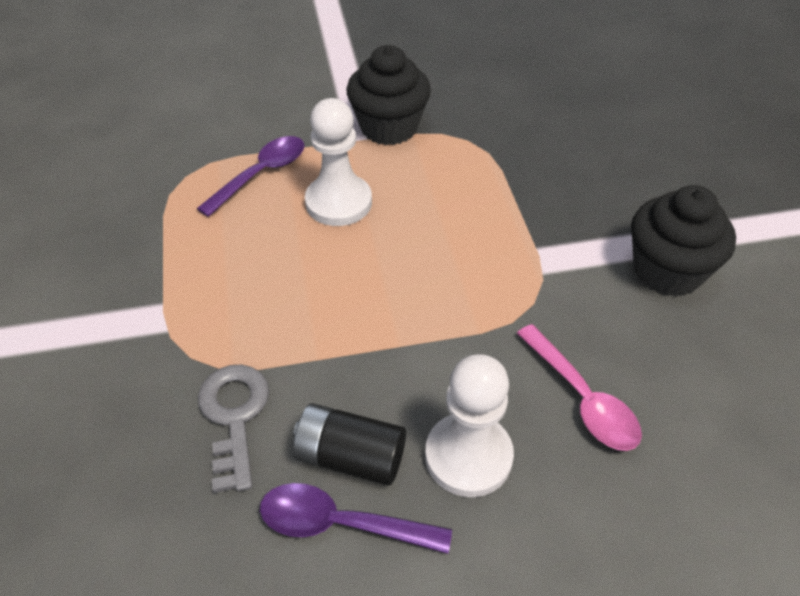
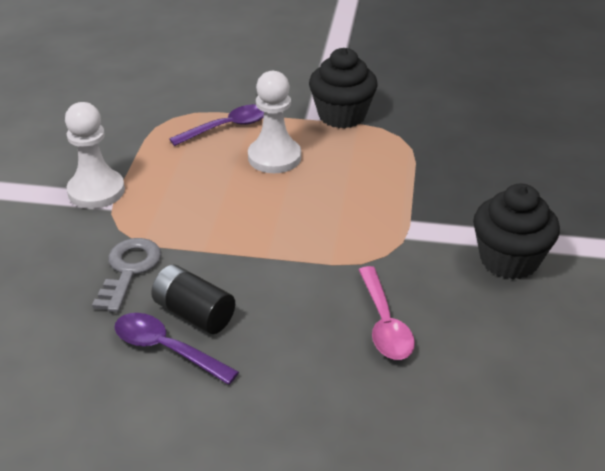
camera: 20 degrees right, 10 degrees down
(468, 456) = (277, 335): white pawn -> white pawn (96, 191)

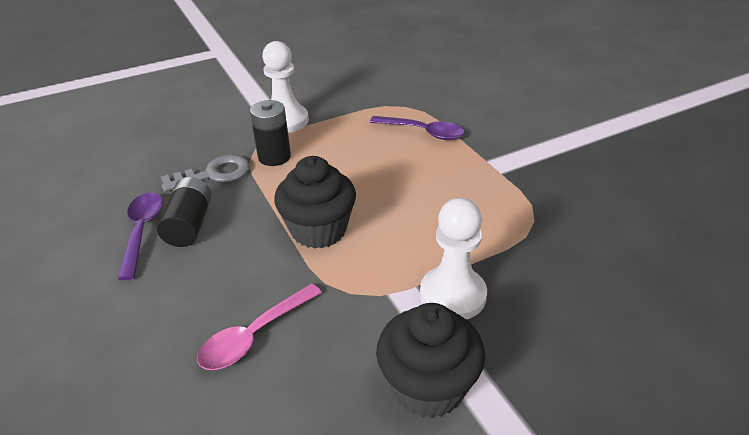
camera: 55 degrees right, 0 degrees up
(151, 222) = (274, 157): none -> black battery
(274, 157) = (413, 170): white pawn -> white pawn (452, 295)
(342, 115) = (517, 175): black cupcake -> black cupcake (318, 230)

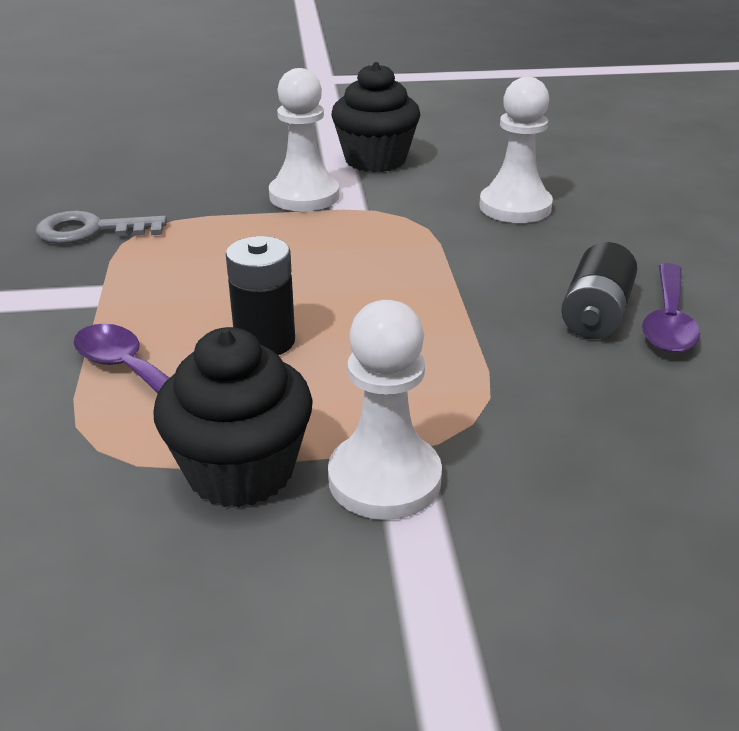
camera: 160 degrees left, 5 degrees down
(214, 174) = (559, 385): grey key -> grey key (91, 230)
(254, 335) = (515, 207): pink spoon -> white pawn
(274, 157) = (438, 392): black battery -> black battery (265, 341)
(318, 230) = (411, 272): black cupcake -> black cupcake (240, 471)

